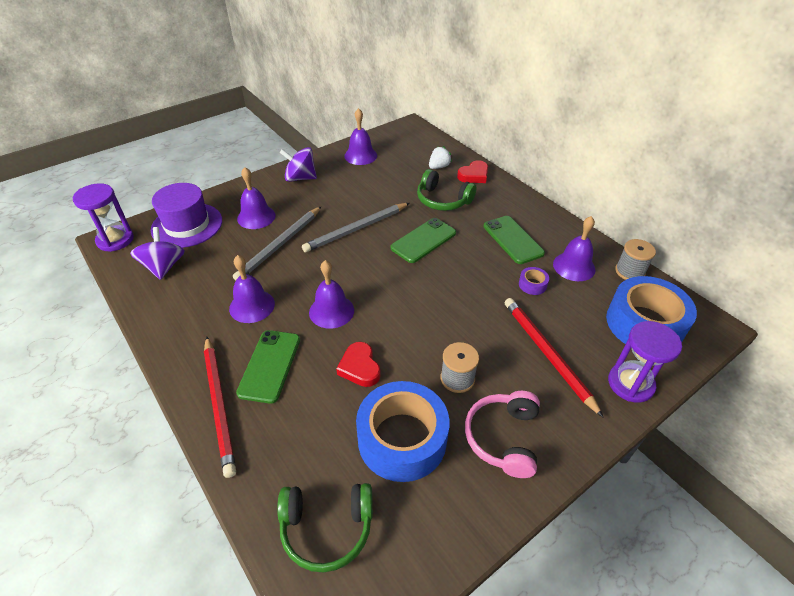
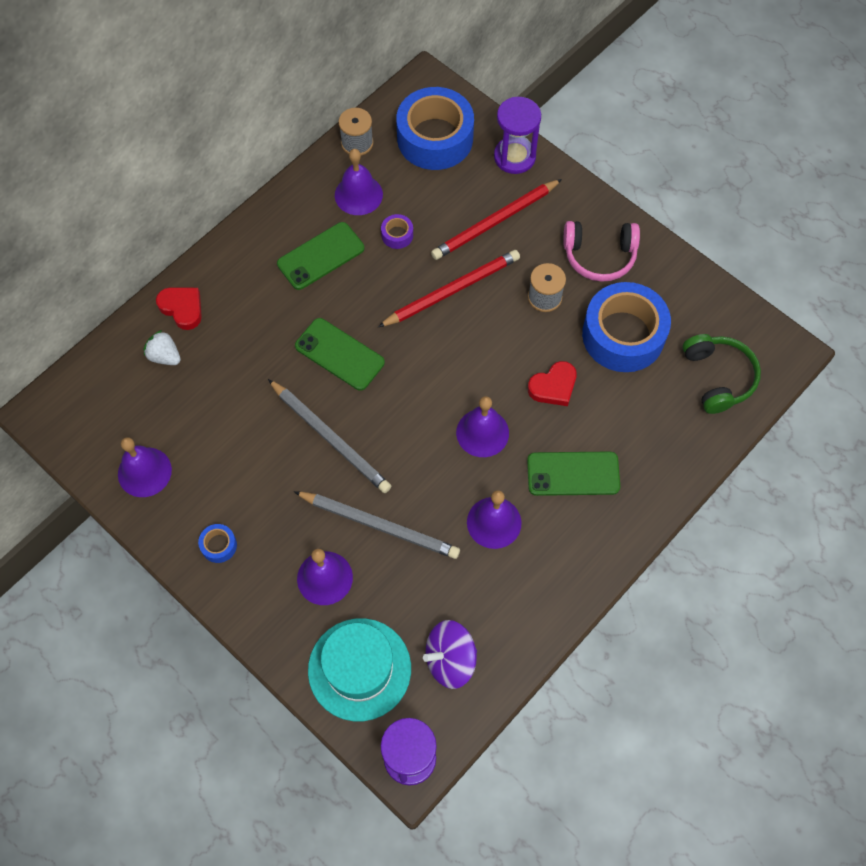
camera: 100 degrees left, 20 degrees up
(187, 225) = (359, 669): purple hat -> turquoise hat
(219, 405) = (632, 505): red pencil -> red pencil (452, 290)
(300, 178) = (219, 545): purple spinning top -> blue tape
(442, 200) = (249, 342): green headphones -> none

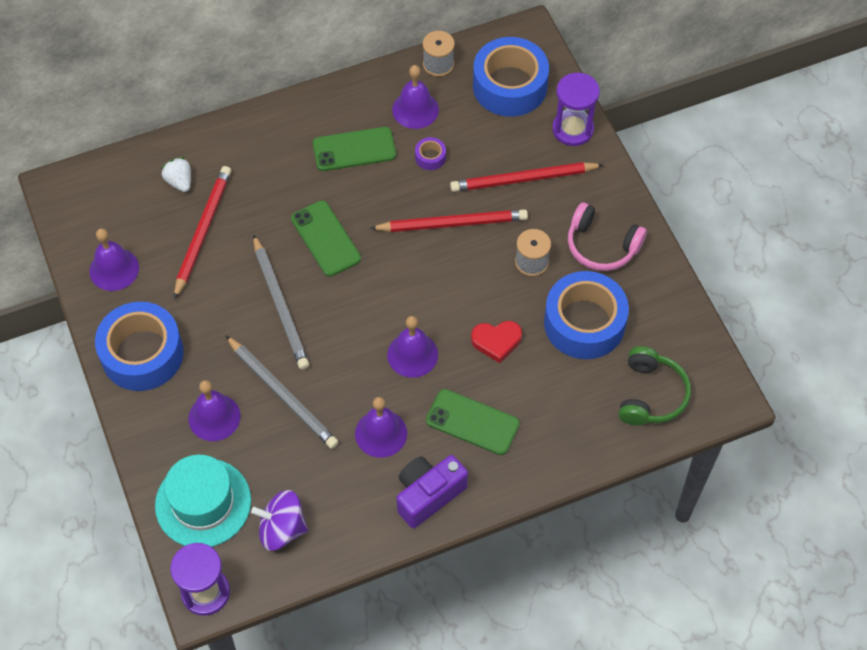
camera: 25 degrees right, 5 degrees down
(182, 308) = (214, 148): red heart -> none
(214, 397) = (202, 231): none -> red pencil
(219, 545) = (142, 354): blue tape -> blue tape, size x2.48
(570, 562) = (428, 495): none -> purple camera

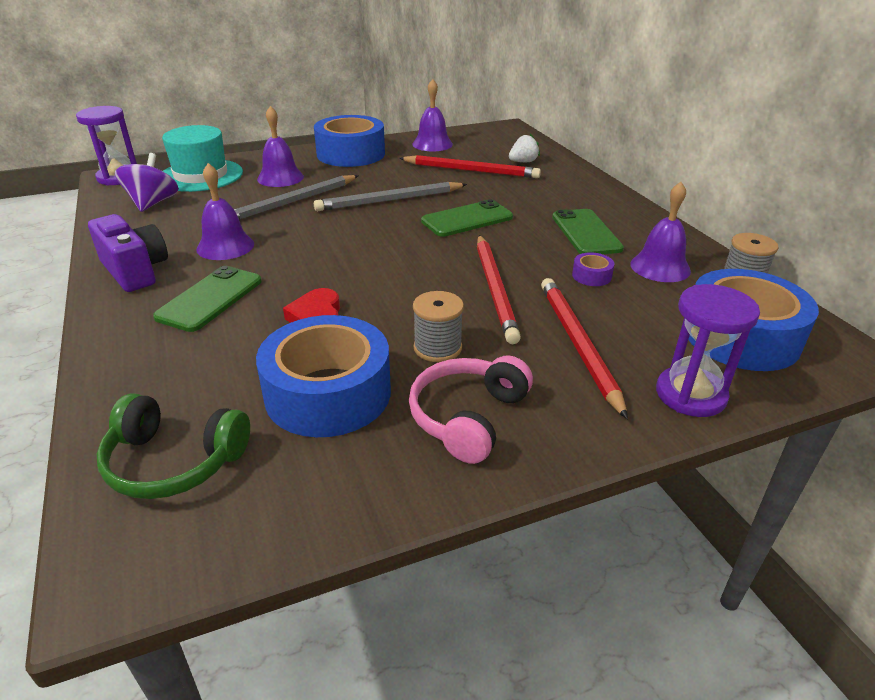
camera: 90 degrees right, 25 degrees down
(412, 354) = (315, 263): purple bell -> none

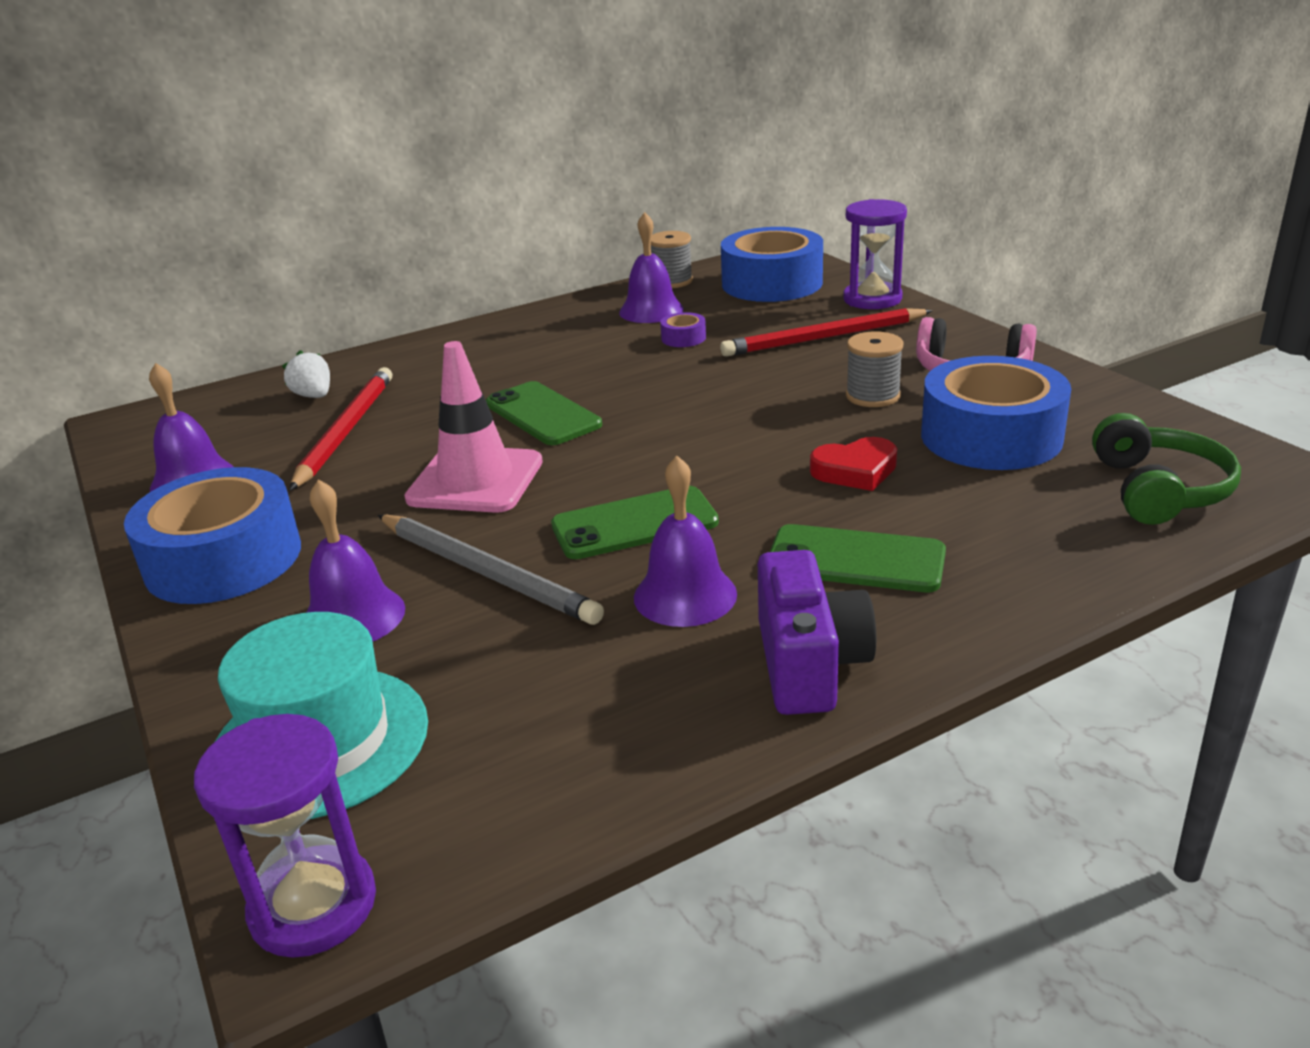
camera: 95 degrees left, 5 degrees down
(135, 271) = (809, 664): purple camera -> purple camera turned 135 degrees clockwise
(153, 203) = (500, 760): purple spinning top -> none
(389, 200) = (475, 480): grey pencil -> pink traffic cone
(495, 289) = (735, 380): red pencil -> none
(586, 233) = (573, 345): green phone -> green phone (634, 524)

